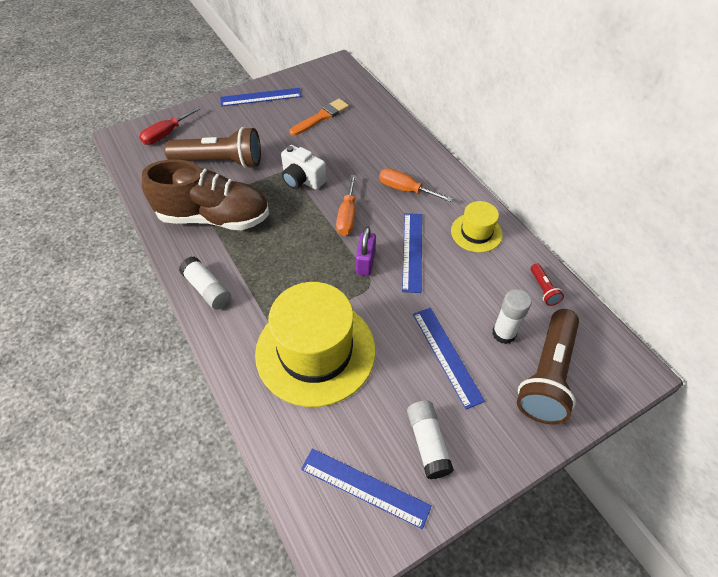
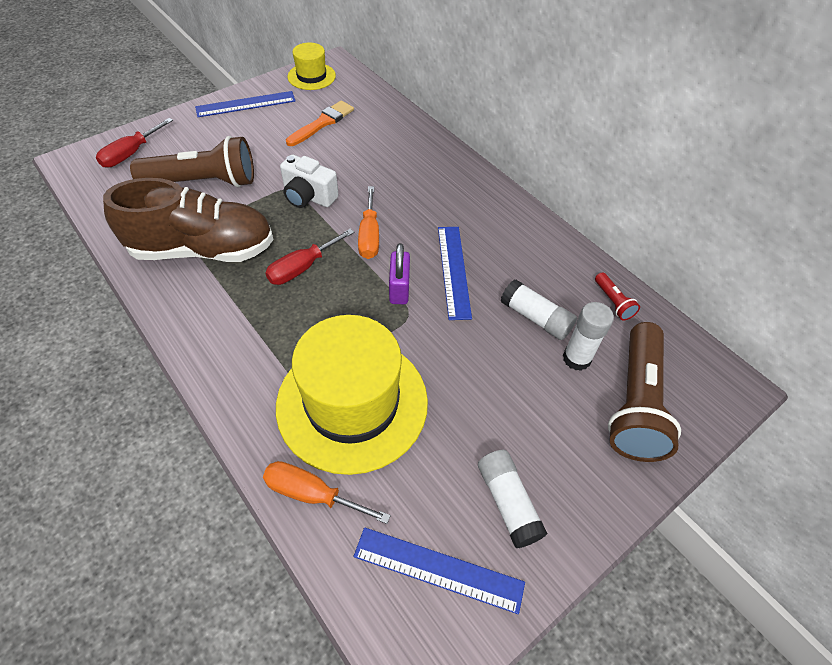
camera: 10 degrees left, 0 degrees up
(207, 289) = (204, 339): white glue stick -> white glue stick (536, 318)
(290, 238) = (302, 268): none -> red screwdriver
(405, 189) = (435, 200): orange screwdriver -> orange screwdriver (312, 494)
(447, 355) = (514, 392): blue ruler -> none
(476, 232) = (525, 243): yellow hat -> yellow hat (311, 76)

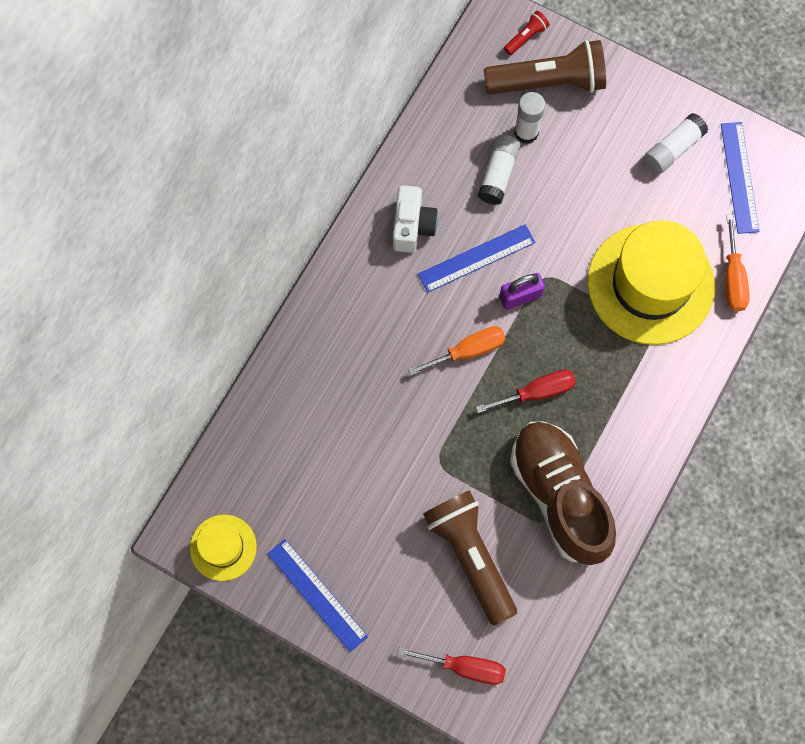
camera: 110 degrees left, 20 degrees up
(302, 268) = (537, 392): red screwdriver -> red screwdriver turned 45 degrees counterclockwise
(308, 197) = (441, 436): white camera -> white camera (412, 226)
(322, 123) = (313, 484): orange brush -> none
(613, 302) = (450, 116): red flashlight -> red flashlight (526, 37)

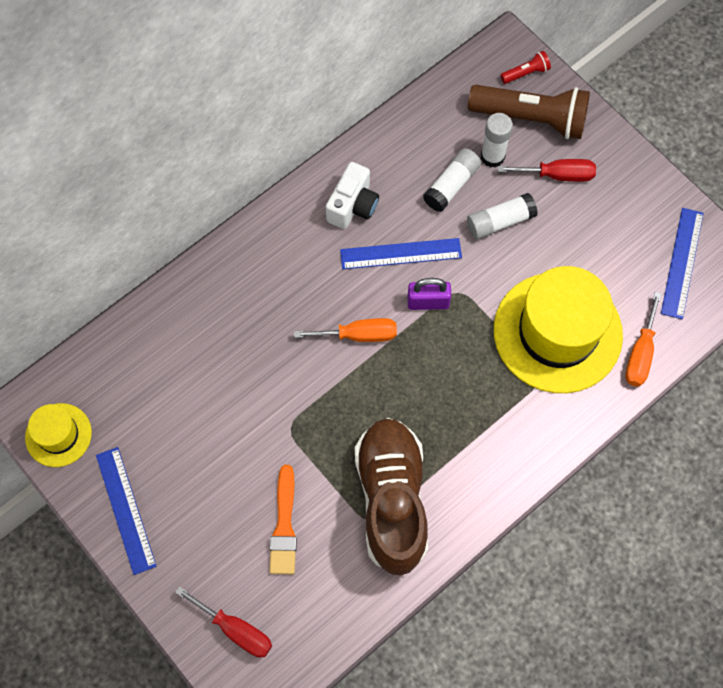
camera: 20 degrees right, 5 degrees down
(470, 556) = (284, 526): brown flashlight -> orange brush
(537, 392) = (409, 395): red screwdriver -> red screwdriver (557, 175)
(673, 149) = (627, 216): white glue stick -> white glue stick (500, 221)

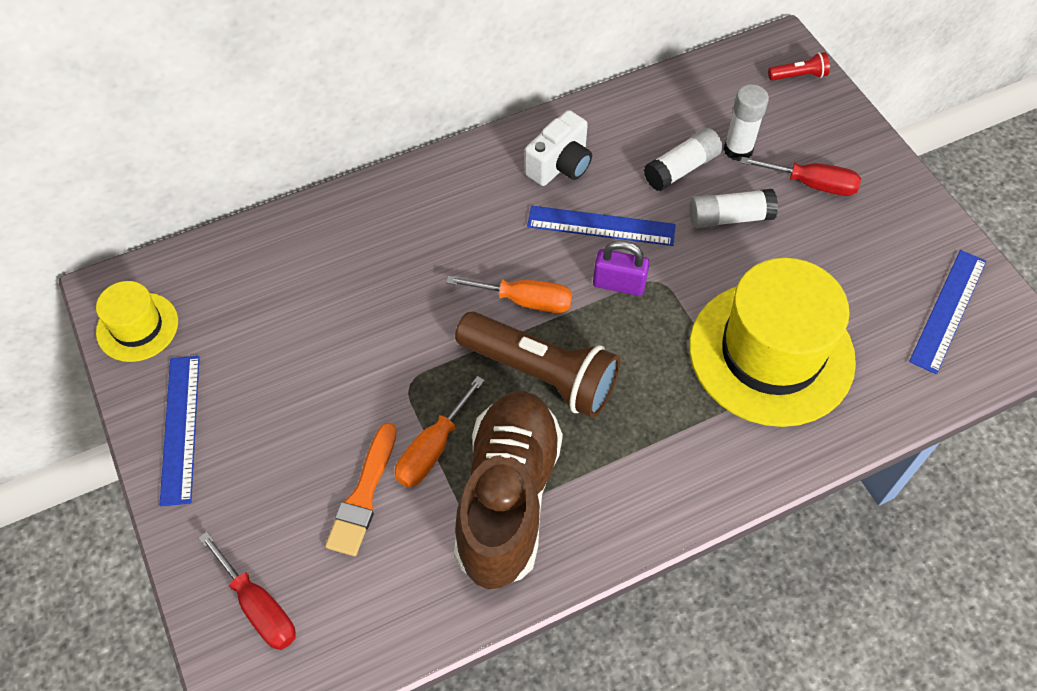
camera: 15 degrees right, 10 degrees down
(531, 119) = (794, 121): brown flashlight -> brown flashlight (541, 374)
(640, 353) = (873, 402): orange screwdriver -> orange screwdriver (432, 449)

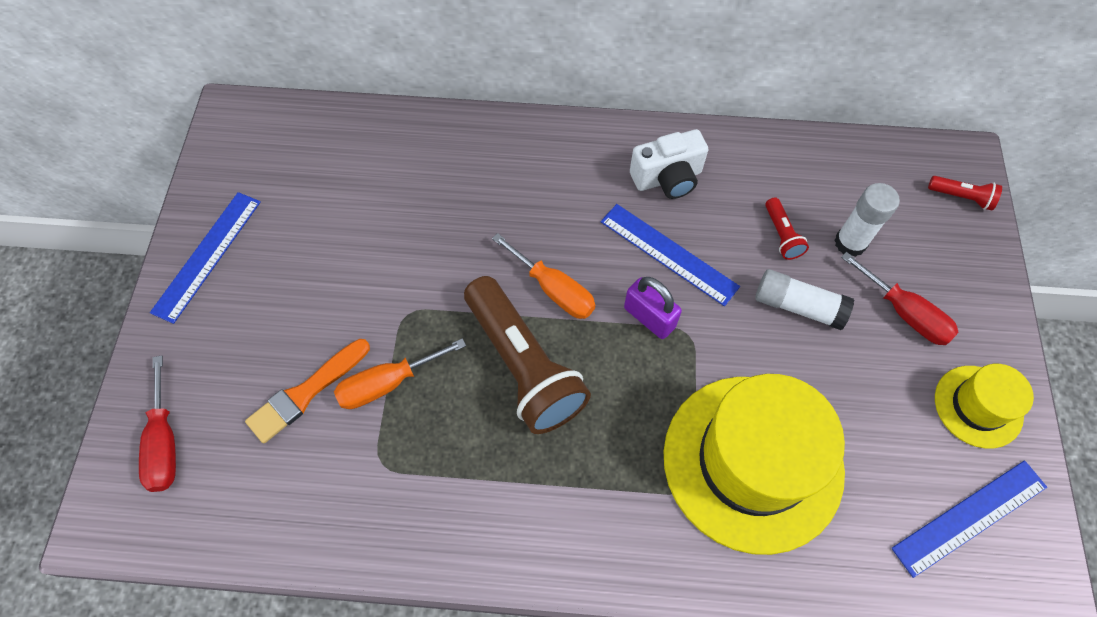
camera: 30 degrees right, 5 degrees up
(137, 327) = (232, 153): yellow hat -> yellow hat (978, 406)
(508, 497) = (421, 464): brown shoe -> none
(682, 168) = (781, 235): white glue stick -> red flashlight

